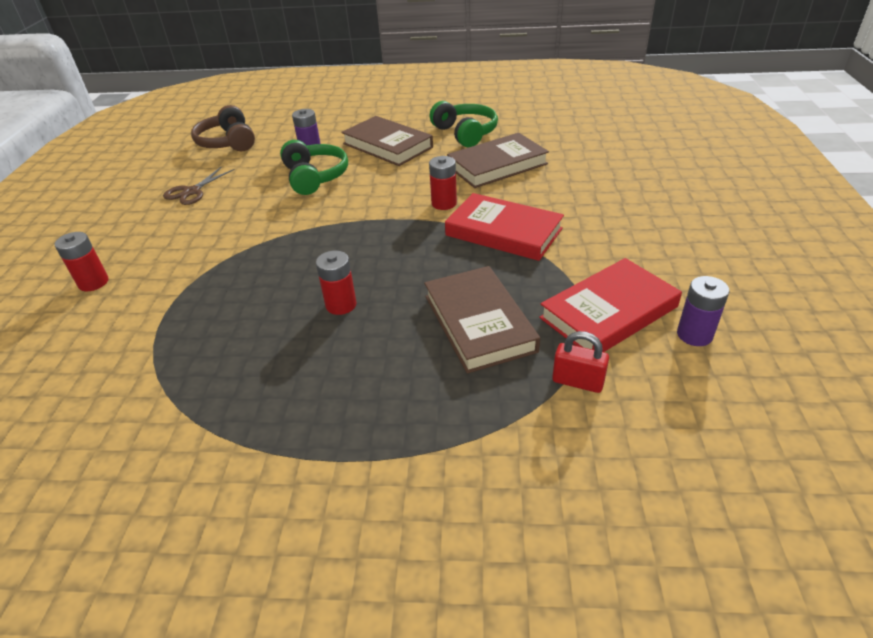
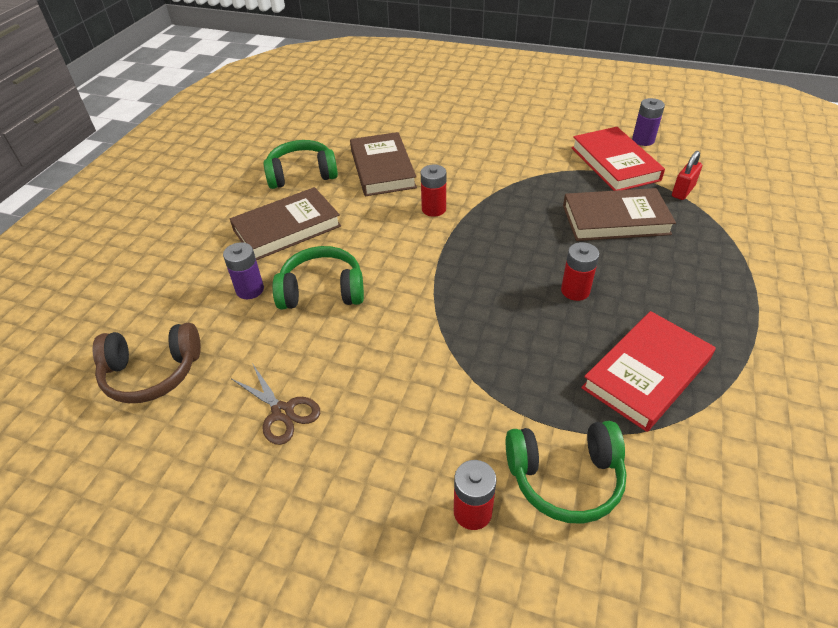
camera: 75 degrees left, 5 degrees up
(113, 323) = (565, 477): none -> green headphones
(503, 232) = (497, 186): red book -> red book (646, 374)

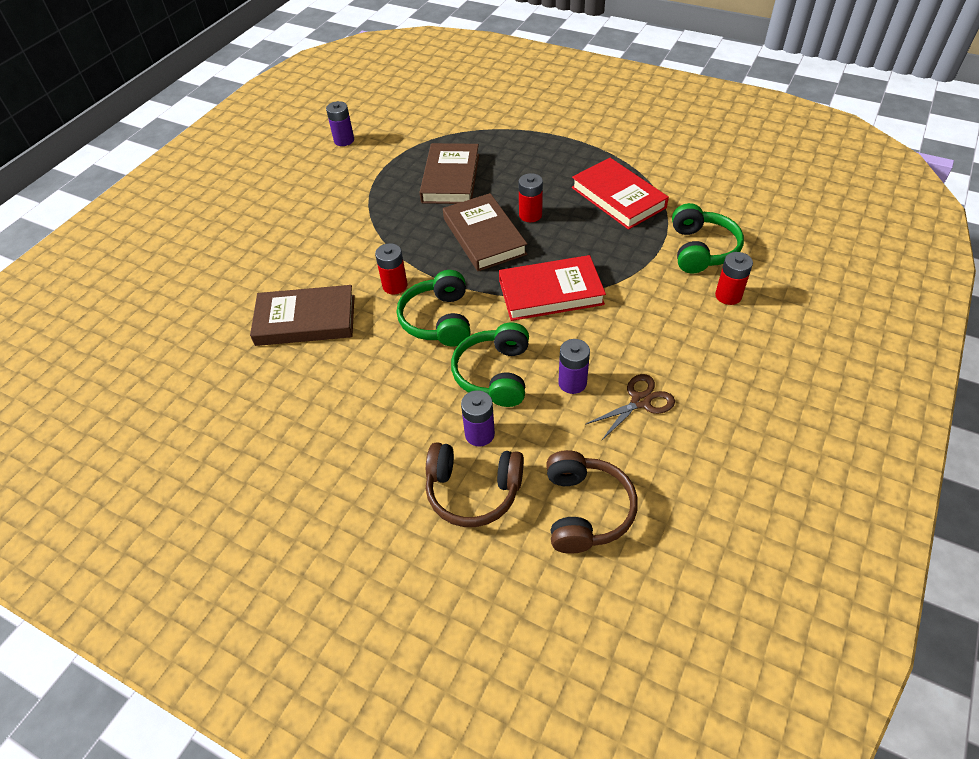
camera: 80 degrees left, 5 degrees up
(189, 293) = (473, 491): none -> brown headphones
(287, 228) = (385, 405): brown book -> brown book (484, 236)
(302, 174) = (284, 393): green headphones -> green headphones (438, 320)
(310, 350) = (572, 383): none -> purple battery
(615, 164) = (372, 163): red book -> red book (550, 292)
(683, 191) = (426, 137): red padlock -> none

